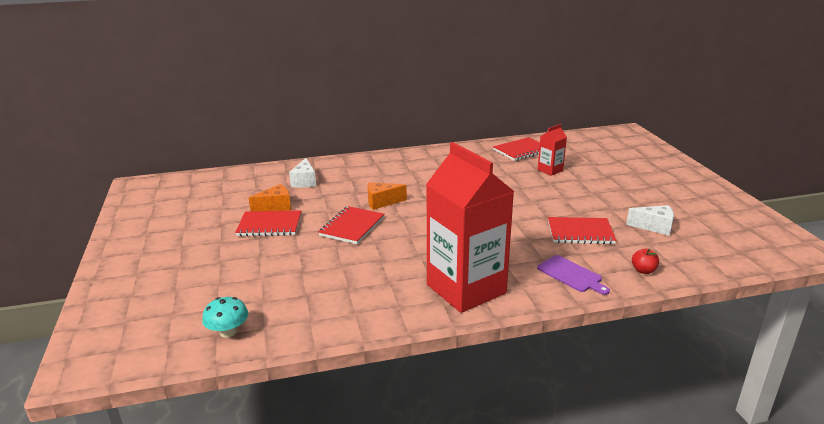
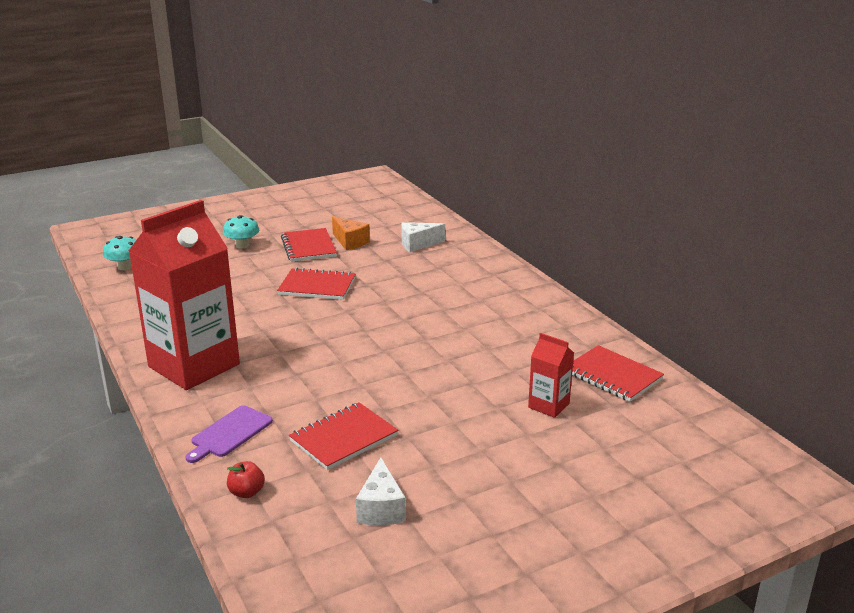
camera: 75 degrees right, 0 degrees up
(235, 258) = (242, 245): none -> turquoise mushroom
(382, 202) = (382, 294): orange cheese -> none
(580, 232) = (344, 438): red notebook -> red notebook turned 60 degrees clockwise

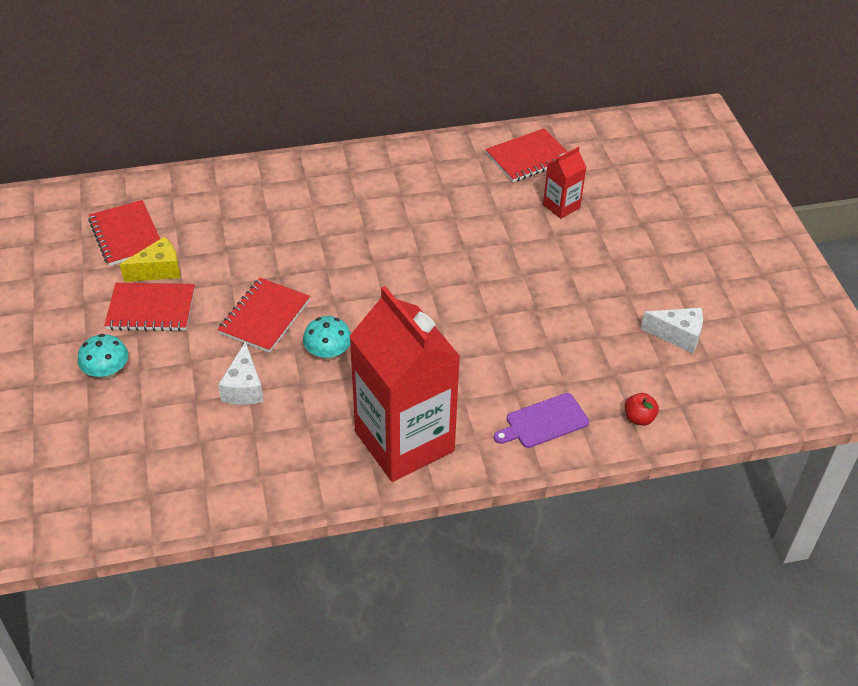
camera: 75 degrees left, 20 degrees up
(125, 267) = (104, 501): turquoise mushroom -> turquoise mushroom (328, 352)
(229, 433) = (544, 422): purple cutting board -> purple cutting board turned 105 degrees clockwise
(344, 438) = (574, 342): red notebook -> red notebook (126, 235)
(350, 242) = (158, 270): orange cheese -> yellow cheese
(417, 244) = (200, 216): white cheese -> white cheese (244, 388)

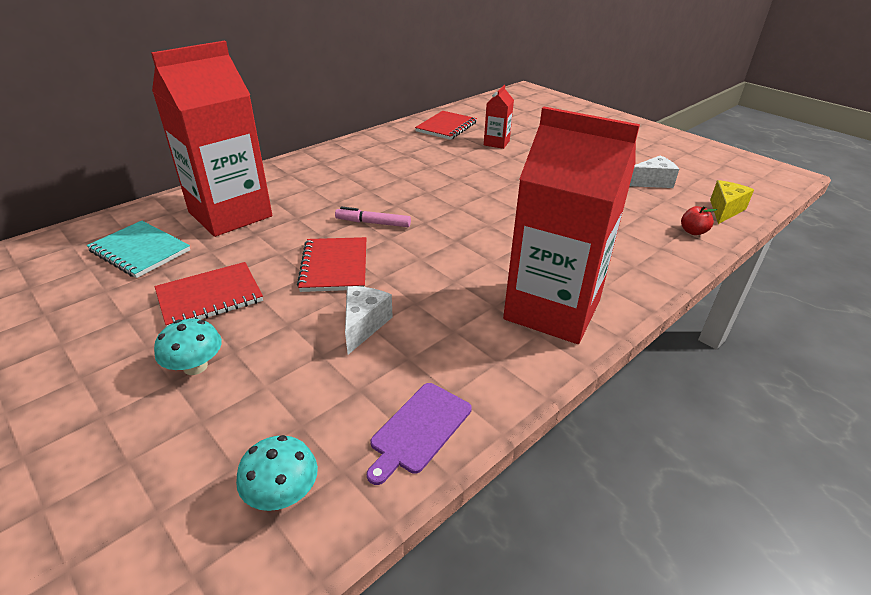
camera: 30 degrees left, 10 degrees down
(126, 235) = (140, 251): red notebook -> turquoise notebook
(158, 270) = (196, 266): yellow cheese -> yellow cheese (725, 210)
(219, 217) = (230, 214): none -> red carton
(244, 388) = (364, 325): white cheese -> white cheese turned 135 degrees counterclockwise
(328, 352) = (418, 272): turquoise mushroom -> turquoise mushroom (282, 493)
(334, 278) = (373, 223): none -> pink marker
(544, 422) = (637, 256): purple cutting board -> purple cutting board (419, 429)

